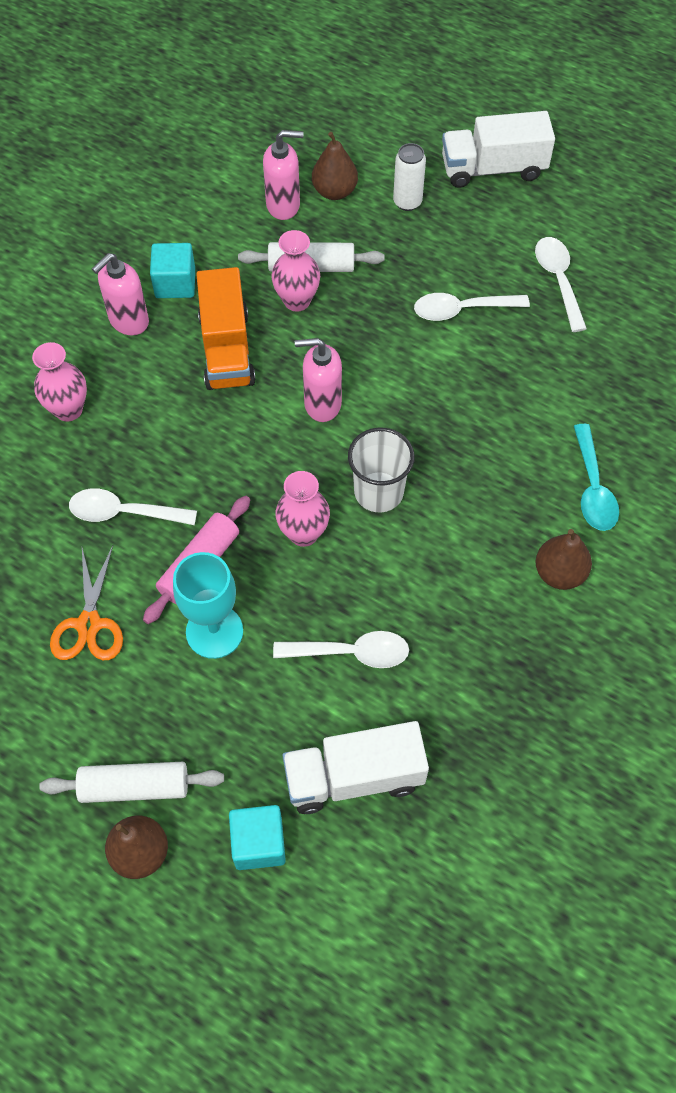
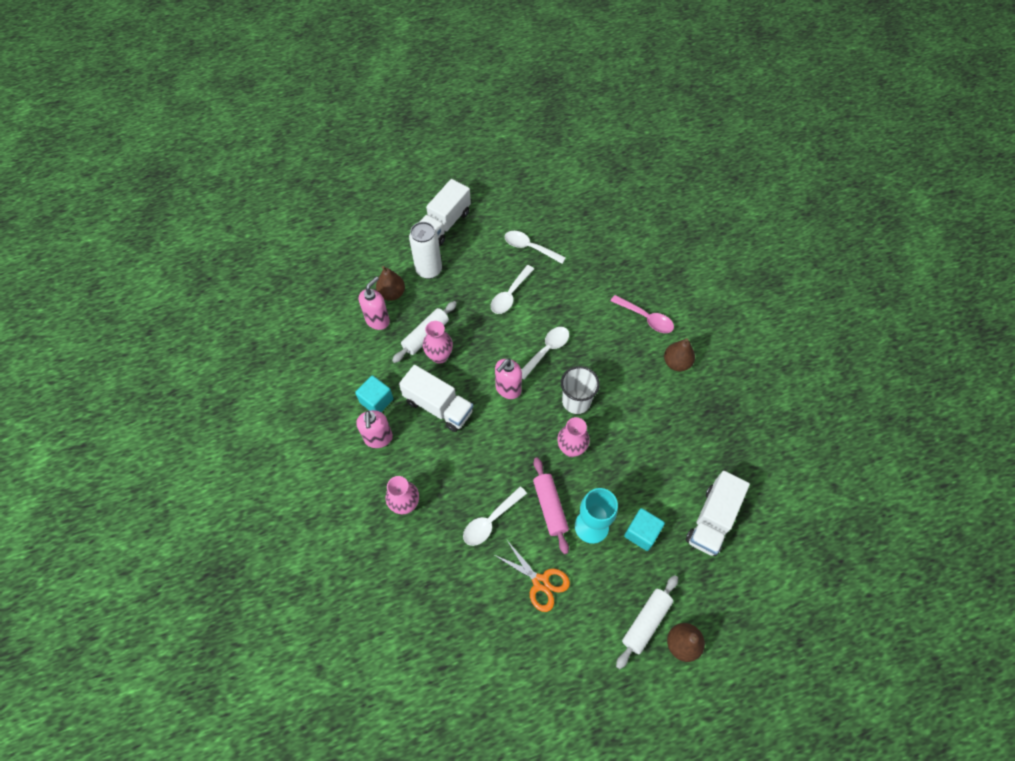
camera: 50 degrees left, 0 degrees up
(227, 349) = (438, 406): orange truck -> white truck
(258, 843) = (715, 585): turquoise cube -> turquoise cube (641, 533)
(350, 653) = (649, 475): white spoon -> white spoon (546, 351)
(407, 202) = (429, 270): white can -> white can, size x1.51
(592, 488) = (646, 318): turquoise spoon -> pink spoon

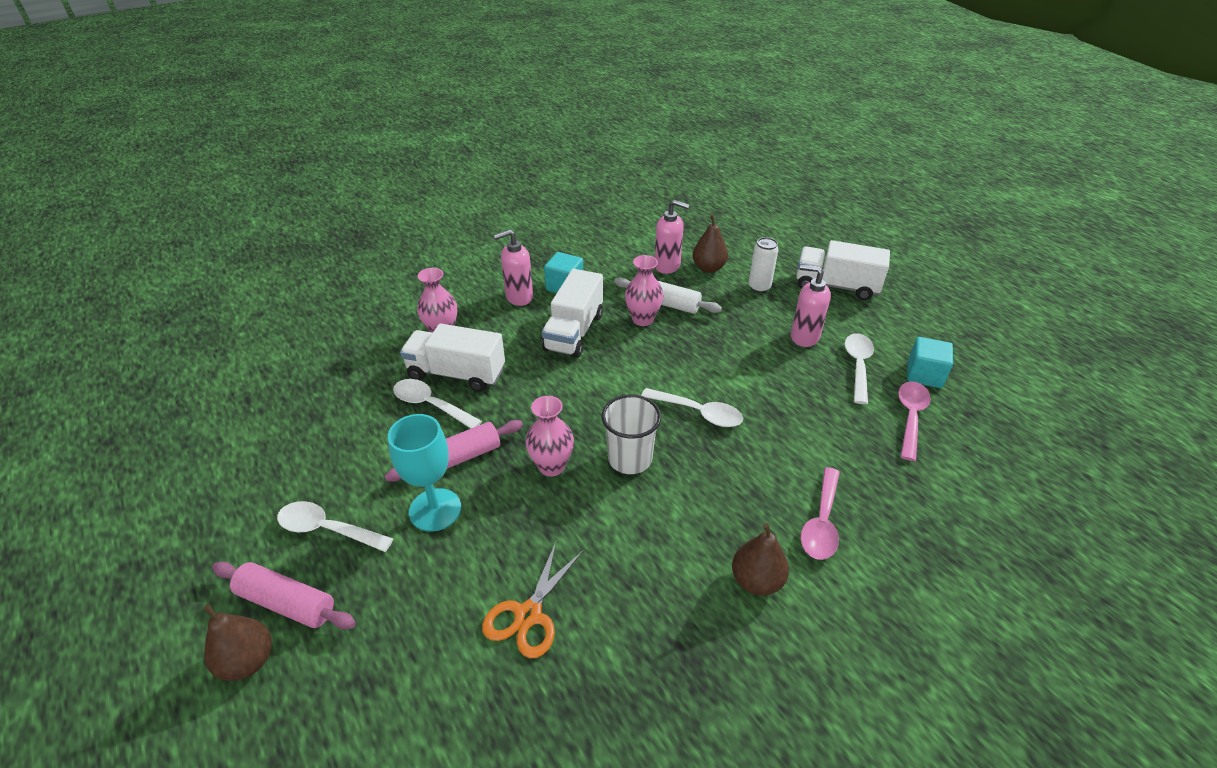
camera: 75 degrees right, 20 degrees down
(429, 270) = (759, 287): white can -> white can, size x0.66
(508, 389) = (621, 386): pink soap dispenser -> pink soap dispenser (804, 337)
(510, 295) = (767, 361): white spoon -> white spoon (327, 529)
(540, 582) = (349, 468): orange scissors -> orange scissors (528, 615)
(581, 242) = (910, 417): none -> pink spoon
(641, 533) = (431, 575): turquoise cube -> turquoise cube (924, 375)
(646, 622) = (286, 603): white rolling pin -> pink rolling pin
(712, 520) = (466, 681): white truck -> white truck (456, 374)

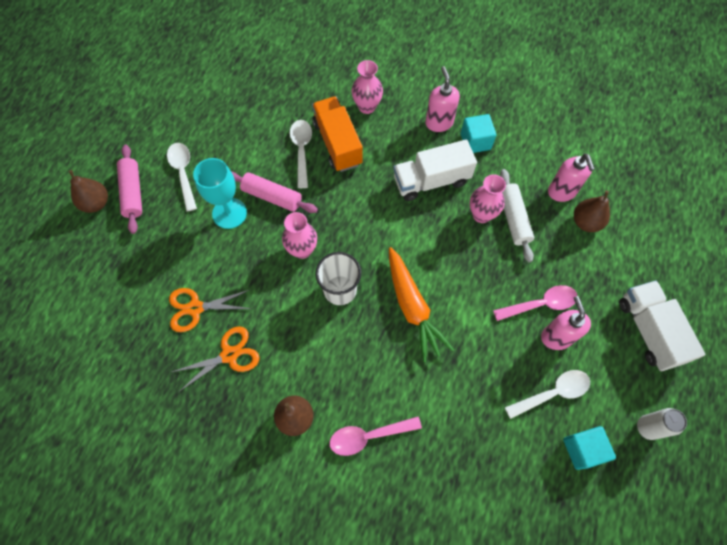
camera: 55 degrees right, 25 degrees up
(456, 374) = (337, 143): white truck -> orange truck
(519, 297) = (439, 123): pink soap dispenser -> pink soap dispenser turned 45 degrees clockwise
(625, 609) = (229, 355): none -> orange scissors
(698, 413) = (412, 307): white spoon -> orange carrot
(759, 287) = (593, 272): white can -> white can (647, 427)
(910, 417) = (520, 457): pink spoon -> pink spoon (540, 304)

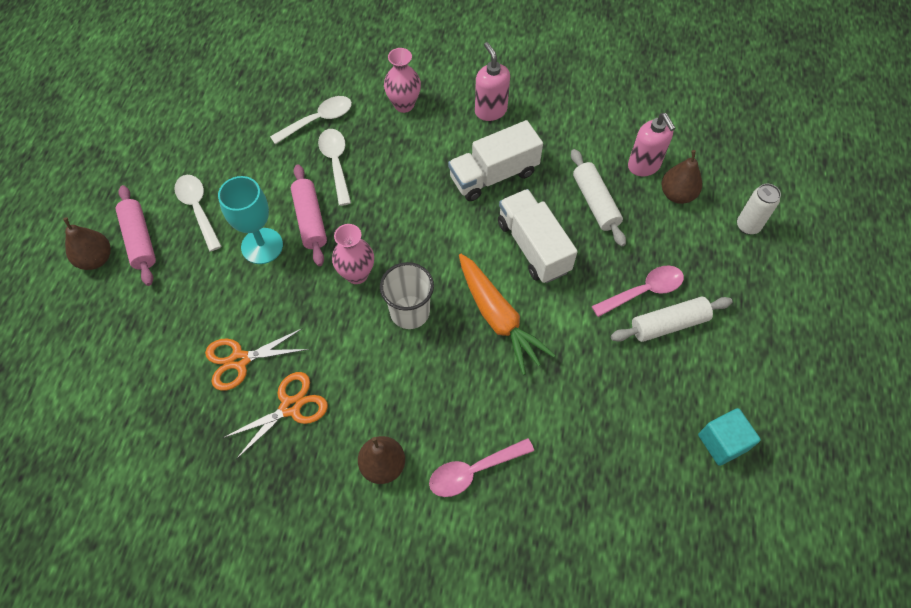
camera: 10 degrees left, 5 degrees down
(272, 197) = (310, 220): pink rolling pin -> pink rolling pin turned 60 degrees clockwise
(337, 143) = (377, 149): orange truck -> none
(475, 141) = (536, 125): turquoise cube -> none
(481, 215) = (558, 204): pink vase -> none
(552, 393) = (676, 386): white spoon -> white spoon (318, 120)
(556, 337) = (668, 324): pink soap dispenser -> white rolling pin
(647, 427) = (789, 406): white can -> white can (748, 226)
(649, 331) = (770, 300): white truck -> white truck (533, 246)

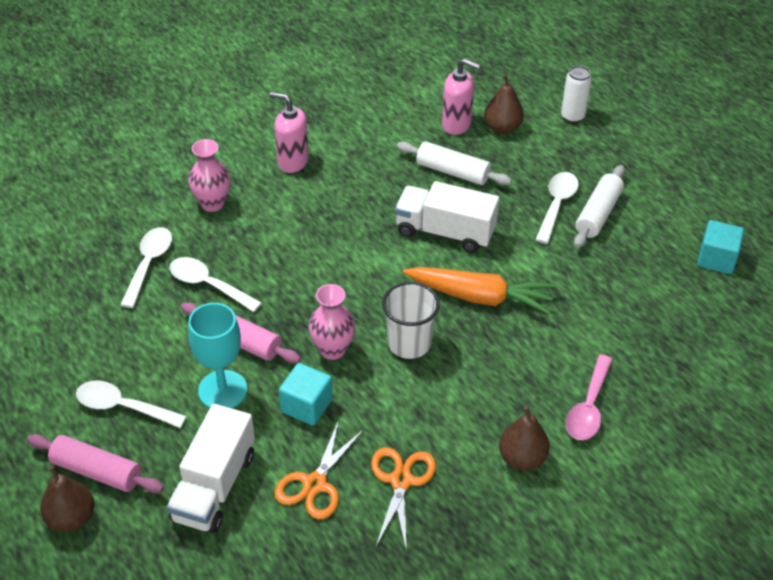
camera: 45 degrees left, 15 degrees down
(296, 301) = (306, 406): none -> turquoise cube
(493, 175) = (353, 205): white truck -> white truck (214, 486)
(643, 291) = (556, 205): pink spoon -> white spoon

